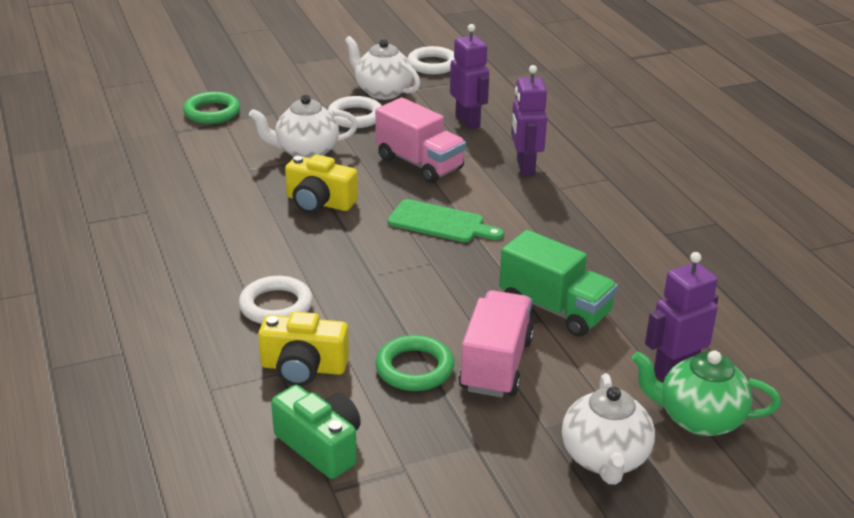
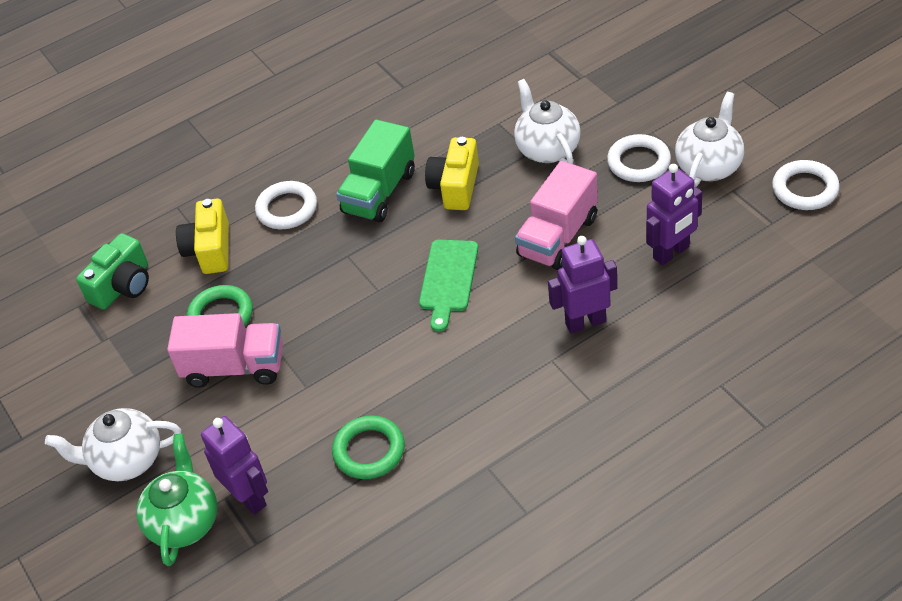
camera: 85 degrees right, 15 degrees up
(212, 112) = (598, 61): green ring -> green ring (369, 451)
(555, 309) = (325, 394): green truck -> green truck (379, 192)

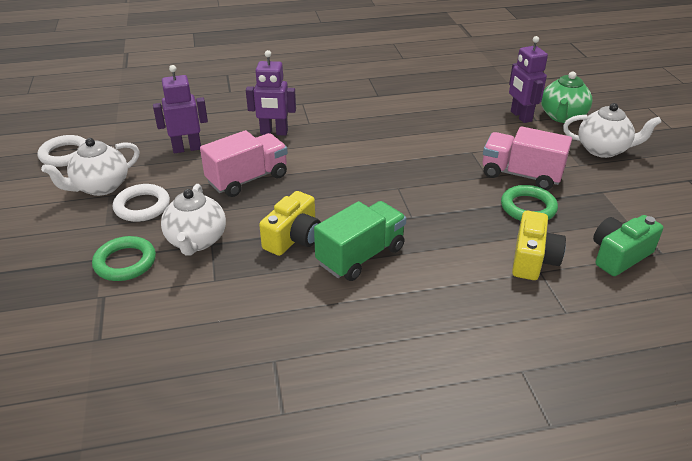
camera: 165 degrees left, 10 degrees down
(287, 209) = (451, 270): white ring -> none
(369, 451) = (441, 116): green ring -> green ring (125, 262)
(448, 279) = (343, 178): green cutting board -> none

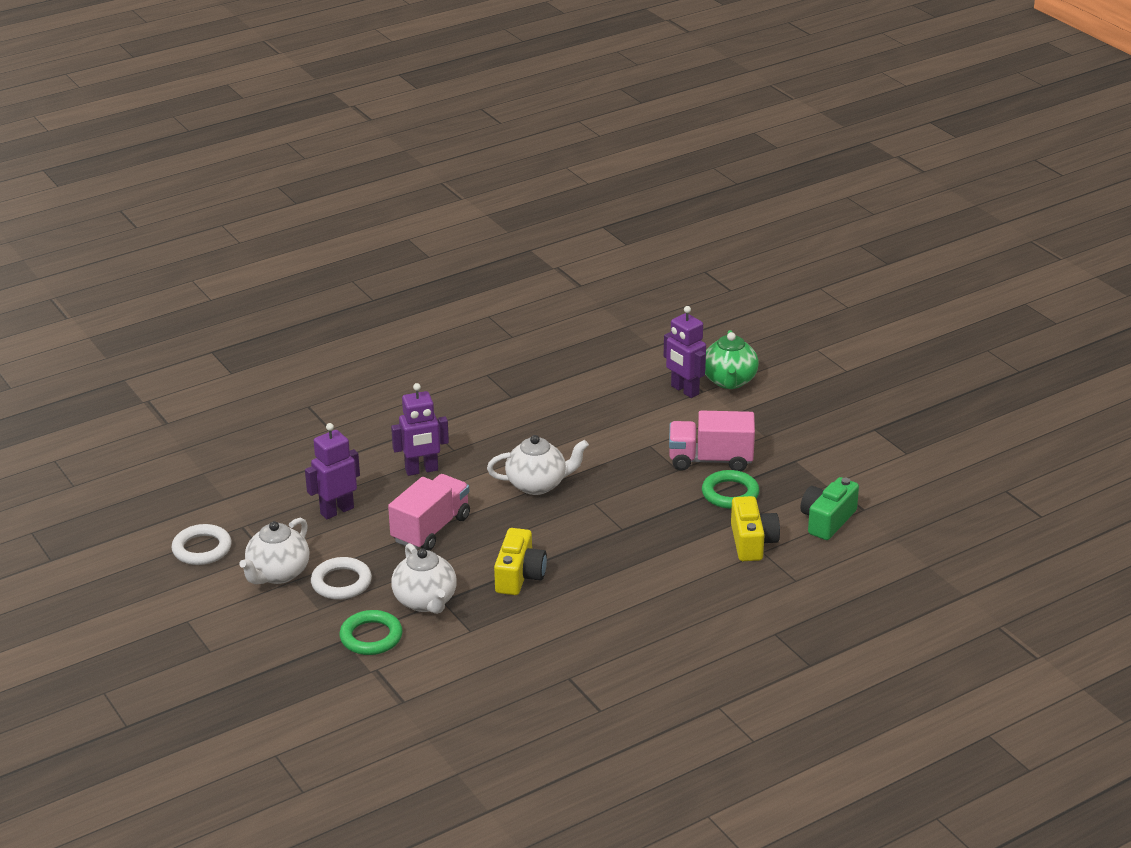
camera: 20 degrees left, 5 degrees down
(360, 256) = (593, 577): green truck -> none
(603, 150) = (783, 413): white teapot -> white teapot (538, 484)

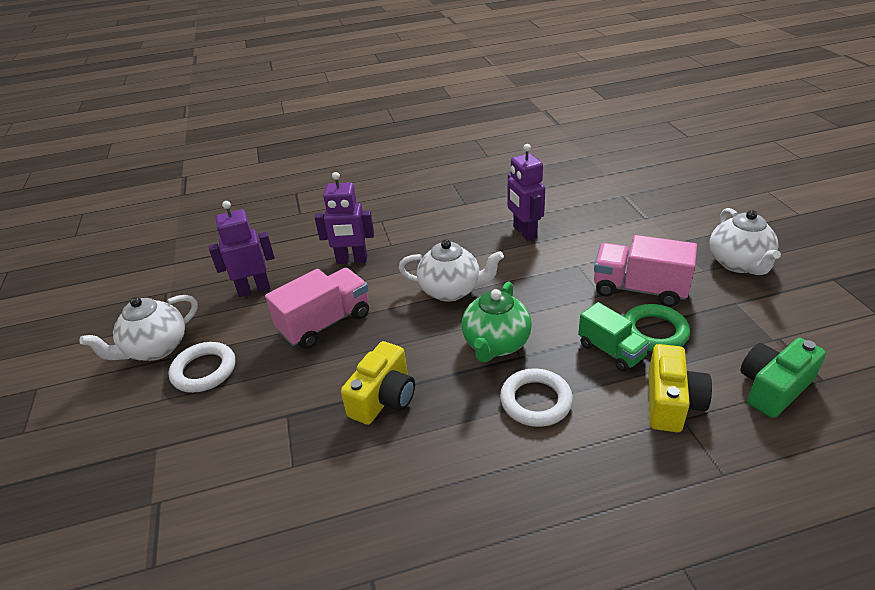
camera: 20 degrees right, 5 degrees up
(202, 549) = (115, 309): white ring -> white ring (536, 401)
(371, 637) = (184, 450): green ring -> none
(425, 602) = (269, 413): white teapot -> white teapot (738, 263)
(684, 390) = (627, 215): purple robot -> purple robot (524, 232)
(697, 513) = (611, 351): none -> green truck
(729, 381) = (674, 211): green teapot -> green teapot (496, 344)

